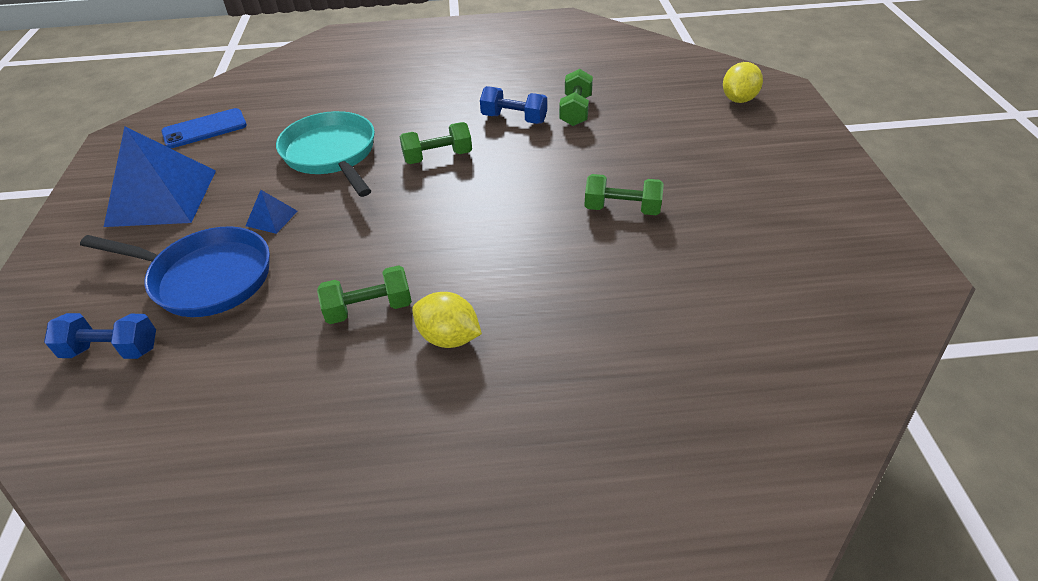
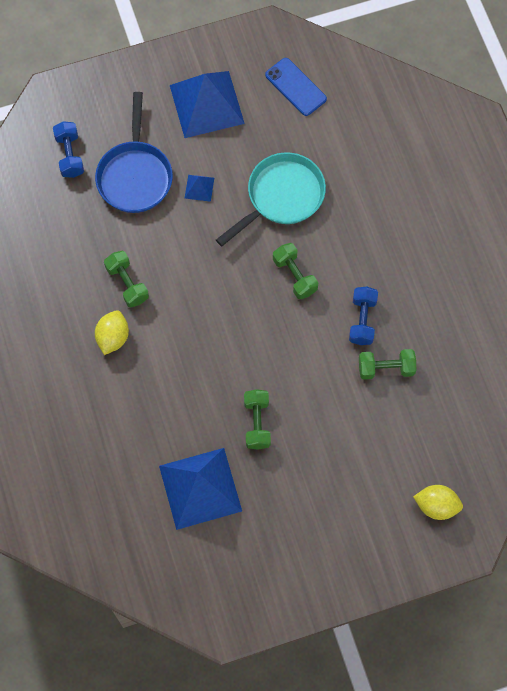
camera: 75 degrees right, 25 degrees up
(710, 272) = (200, 488): none -> blue pyramid

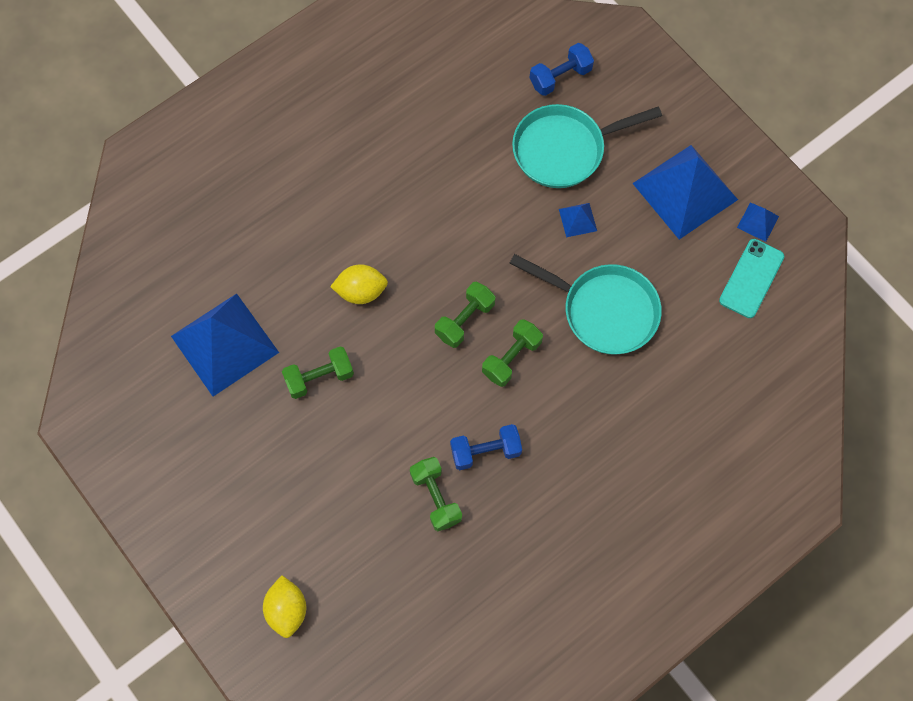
camera: 70 degrees right, 0 degrees up
(113, 337) = (365, 196): yellow lemon -> yellow lemon (361, 291)
(127, 284) = (433, 187): green dumbbell -> green dumbbell (465, 320)
(135, 175) = (564, 149): blue pan -> turquoise pan
(252, 64) = (758, 221): none -> blue pyramid
(296, 87) = (751, 278): blue phone -> turquoise phone

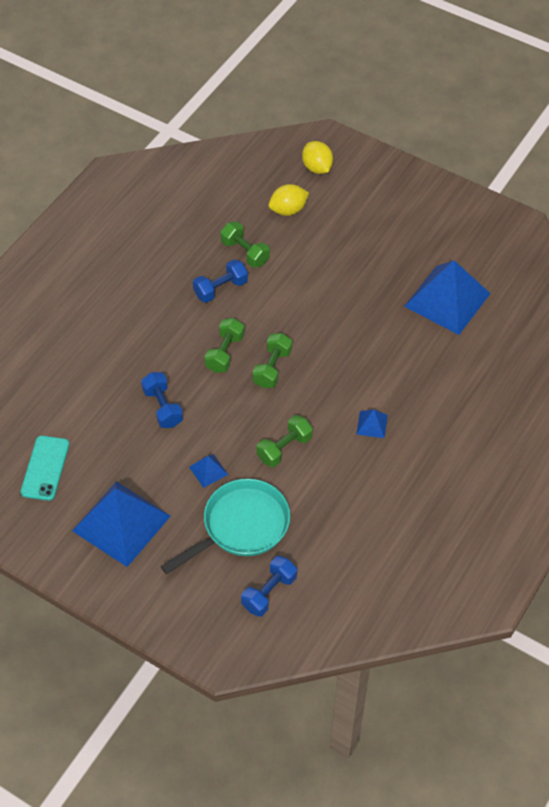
camera: 160 degrees right, 15 degrees down
(319, 377) = (365, 299): green dumbbell -> green dumbbell (284, 448)
(361, 291) = (363, 364): yellow lemon -> yellow lemon (288, 210)
(604, 310) = (162, 407): turquoise pan -> blue dumbbell
(758, 221) = (49, 517): blue pyramid -> blue pyramid (372, 424)

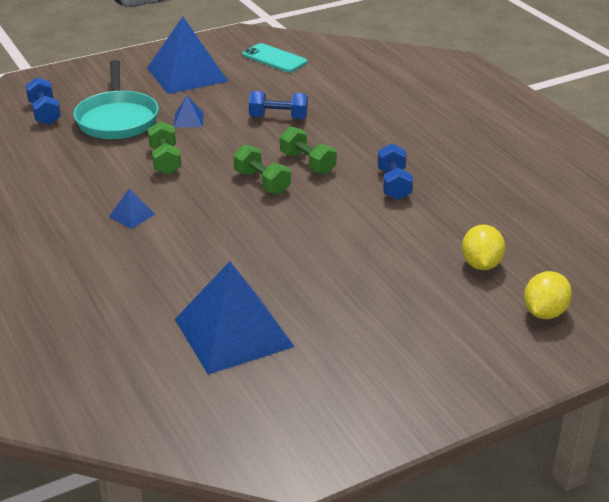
camera: 120 degrees right, 20 degrees down
(245, 252) = (434, 214): green dumbbell -> none
(317, 168) = (544, 312): yellow lemon -> yellow lemon turned 60 degrees counterclockwise

